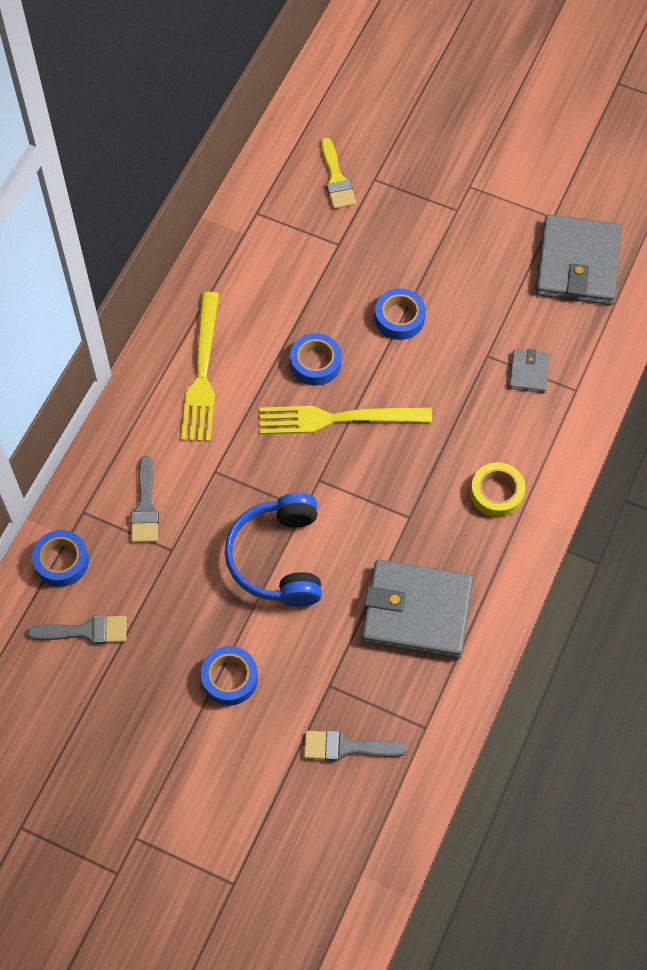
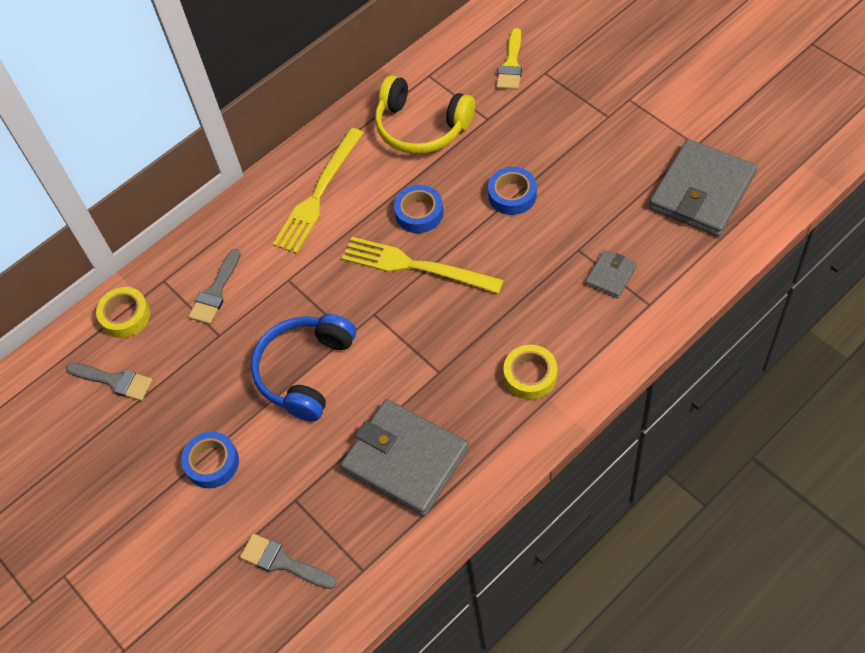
camera: 30 degrees right, 5 degrees down
(61, 561) = (125, 316): blue tape -> yellow tape
(275, 271) = (421, 127): none -> yellow headphones

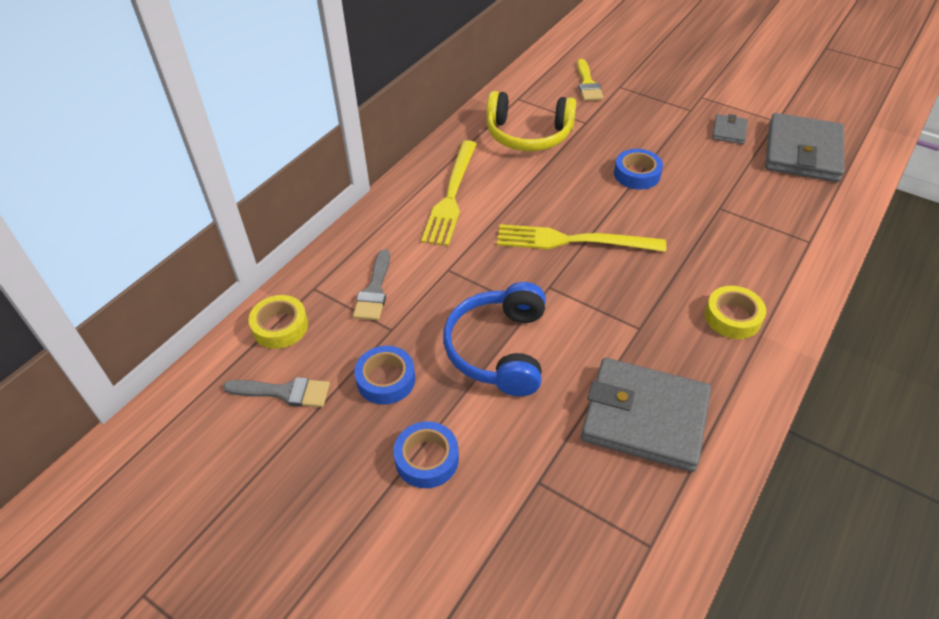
camera: 20 degrees left, 10 degrees down
(283, 562) = (552, 556): grey brush -> none
(419, 213) = (556, 198): blue tape -> blue tape (386, 380)
(610, 276) = (761, 224): grey wallet -> grey wallet (729, 131)

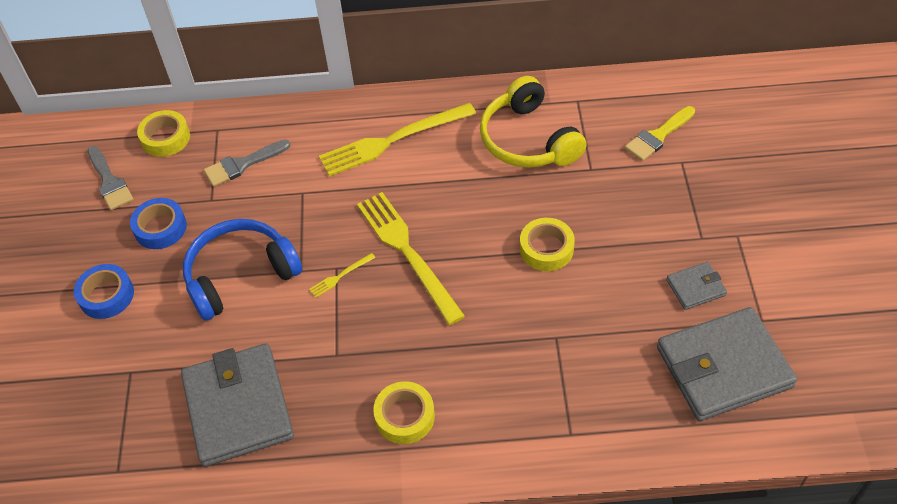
camera: 55 degrees right, 5 degrees up
(560, 288) = (340, 276): none -> yellow fork
(637, 174) = (546, 249): blue tape -> yellow tape

